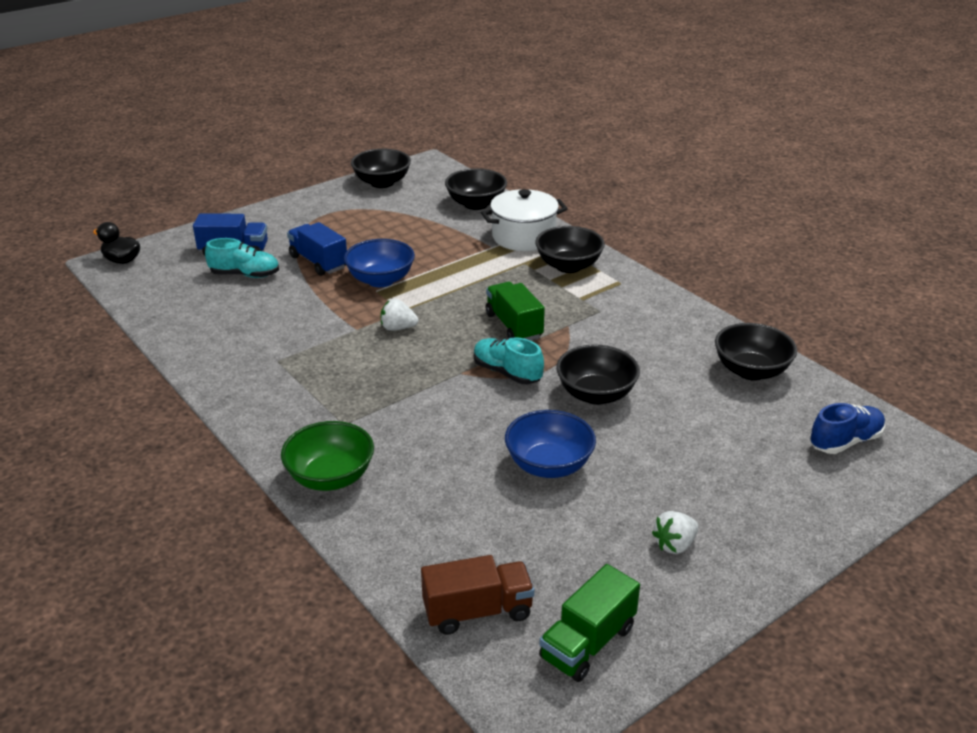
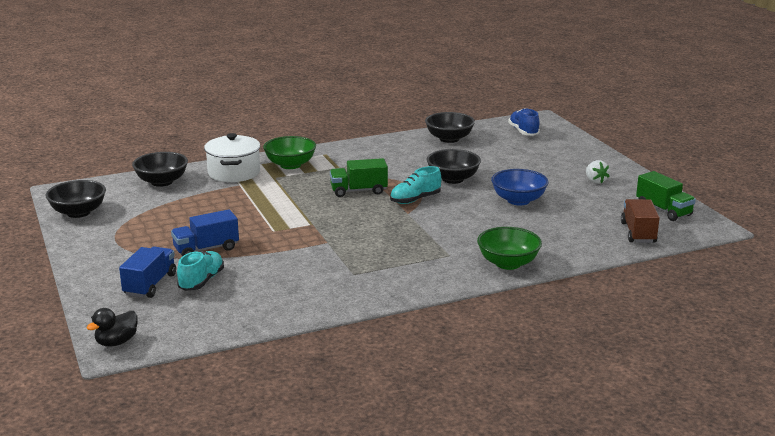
camera: 75 degrees left, 10 degrees down
(380, 280) = (258, 227): blue bowl -> none
(398, 328) = (335, 227): white strawberry -> none
(568, 266) = (290, 165): black bowl -> green bowl

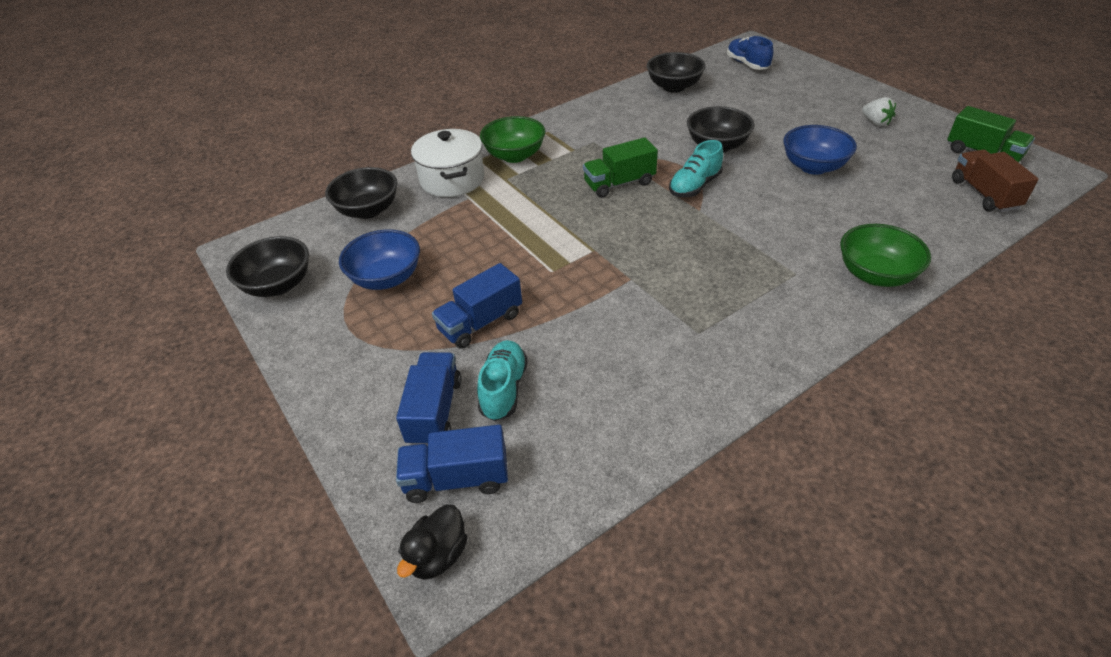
camera: 10 degrees left, 20 degrees up
(146, 314) = (457, 479): none -> blue truck
(154, 219) = (386, 278): none -> blue bowl

